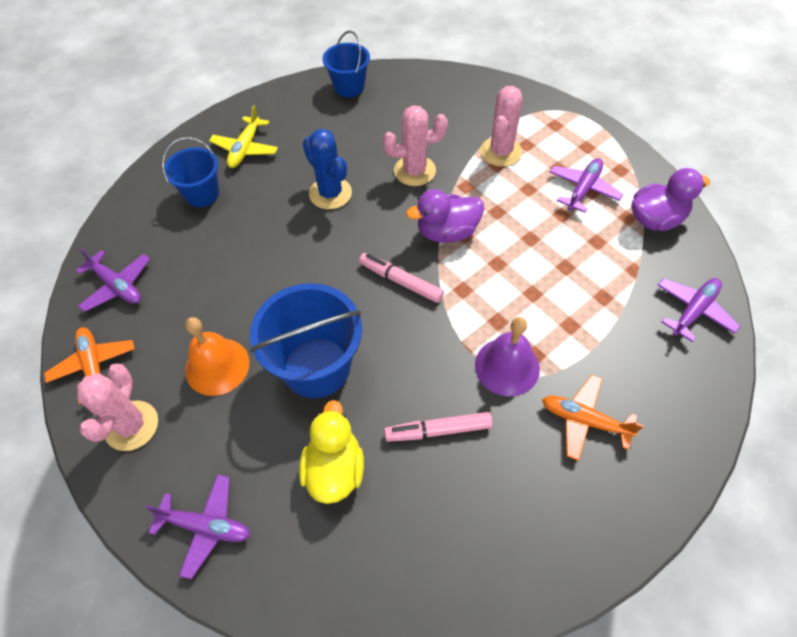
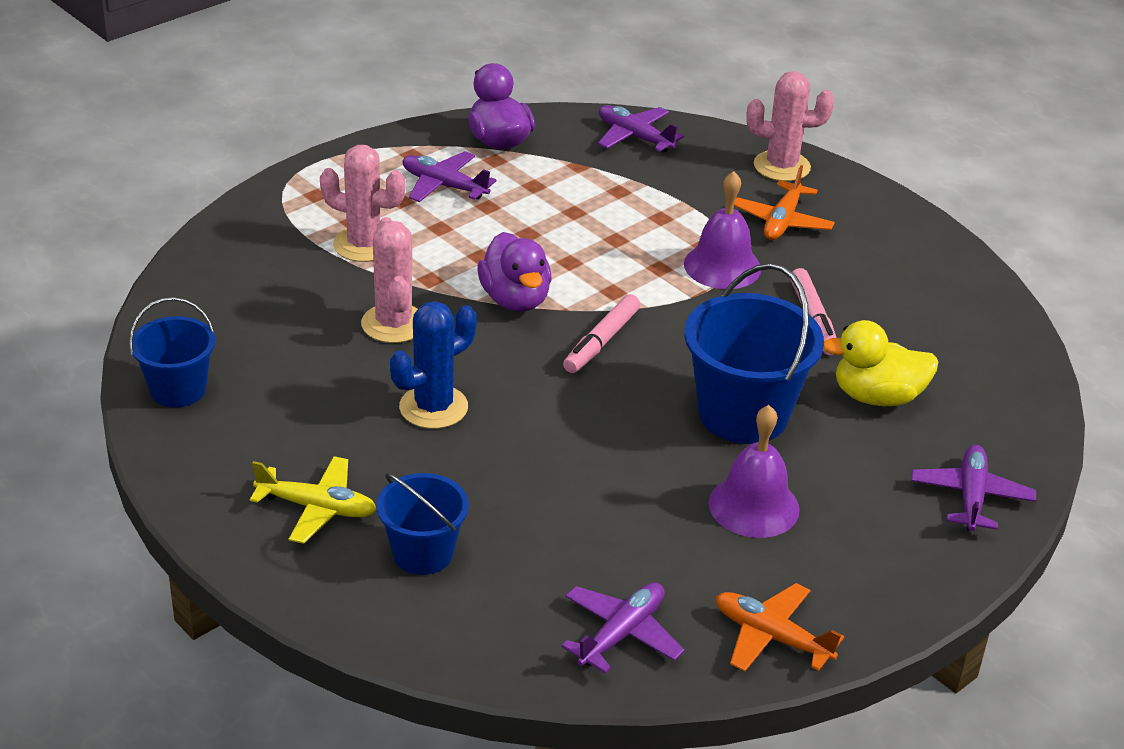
camera: 95 degrees left, 20 degrees down
(94, 366) = (771, 637): orange plane -> orange plane turned 60 degrees clockwise
(131, 426) = (857, 581): pink cactus -> pink cactus (781, 166)
(217, 366) = (754, 506): orange bell -> purple bell

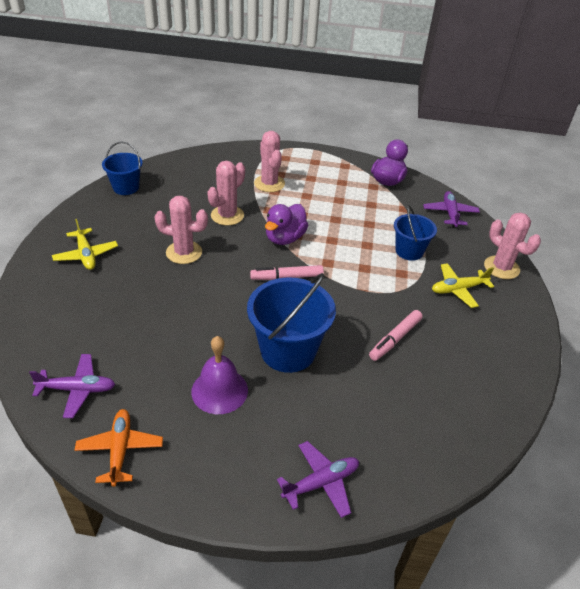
camera: 50 degrees right, 5 degrees up
(422, 553) = (82, 297): blue bucket -> blue bucket (409, 251)
(433, 407) = (184, 252): blue cactus -> pink cactus
(444, 186) = (336, 183): purple plane -> none
(722, 266) = (394, 287): purple bell -> none
(782, 221) = (458, 289): orange plane -> yellow plane
(877, 397) = (362, 396): yellow duck -> none

